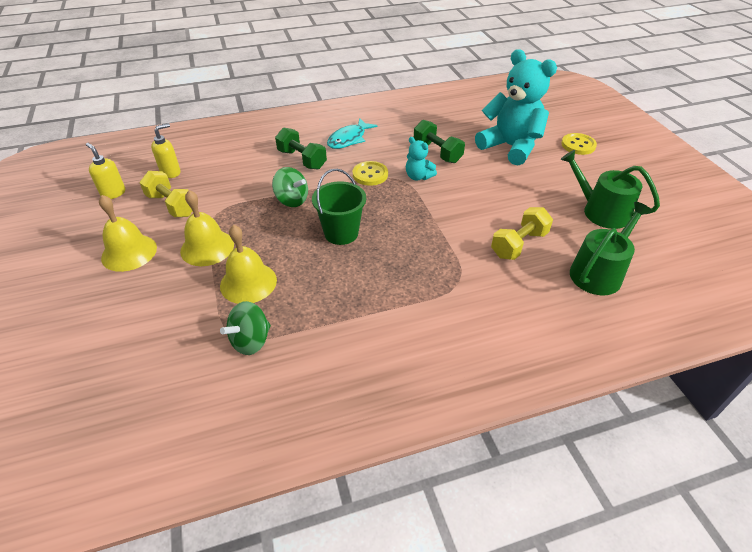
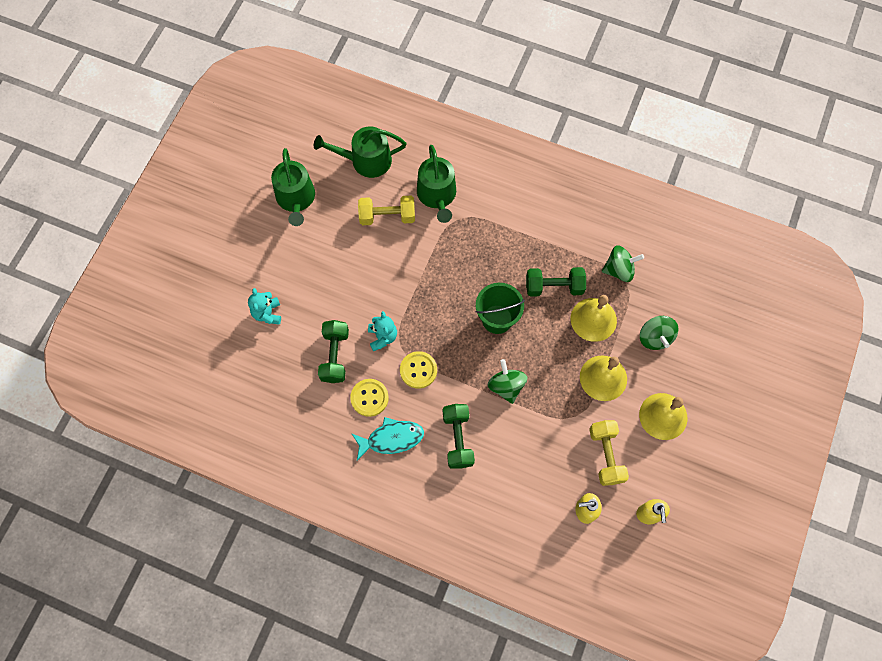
camera: 140 degrees left, 25 degrees up
(170, 304) = (655, 337): none -> green spinning top
(310, 285) = (554, 287): none -> green dumbbell
(501, 287) = (437, 195): none -> green watering can
(510, 147) = (267, 313): turquoise teddy bear -> turquoise teddy bear, size x0.45
(578, 145) = (211, 271): yellow button -> yellow button (369, 398)

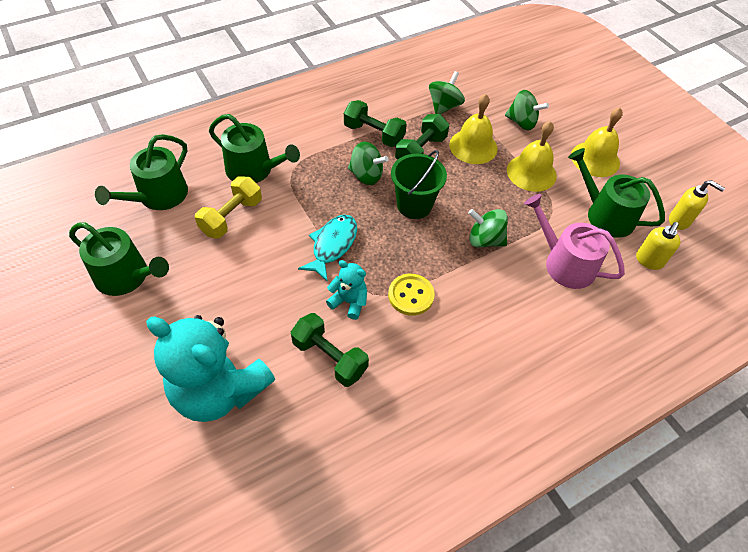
camera: 55 degrees left, 15 degrees down
(267, 313) = (219, 390): turquoise teddy bear -> turquoise teddy bear, size x2.20
(369, 398) = (404, 357): yellow button -> none
(391, 438) = (464, 367): turquoise fish -> turquoise fish (332, 245)
(458, 439) = (509, 310): green dumbbell -> green dumbbell (374, 134)
(496, 268) = (366, 175): none -> green spinning top
(531, 452) = (564, 263): none -> pink watering can
(605, 455) = (605, 214): yellow dumbbell -> green watering can

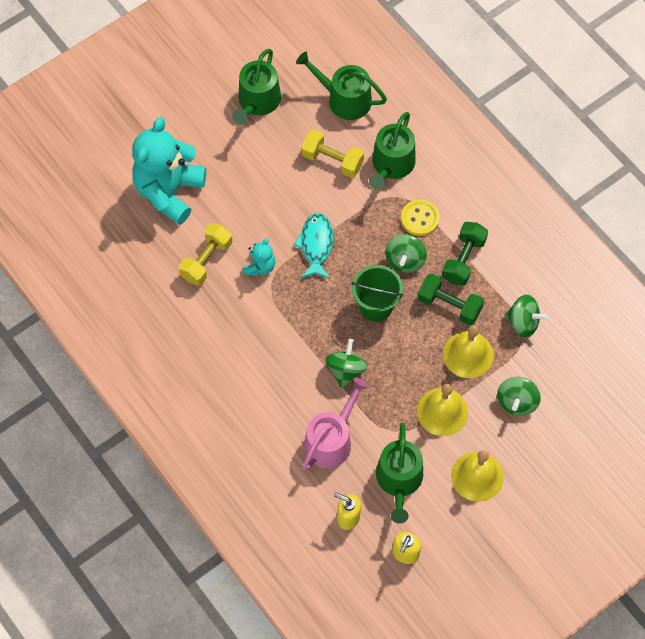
camera: 85 degrees right, 10 degrees up
(330, 357) = (206, 260): green dumbbell -> yellow dumbbell
(332, 245) = (316, 245): turquoise fish -> turquoise fish turned 105 degrees counterclockwise
(411, 295) = (274, 313): yellow button -> yellow button (420, 218)
(605, 214) = (399, 480): green watering can -> green watering can turned 150 degrees clockwise

